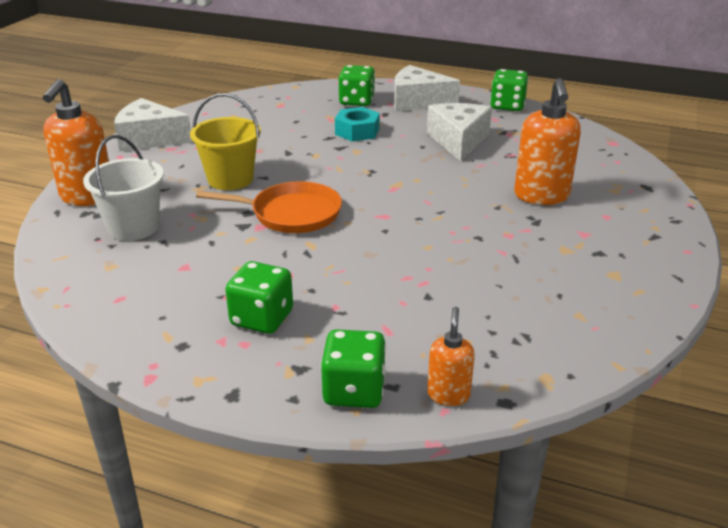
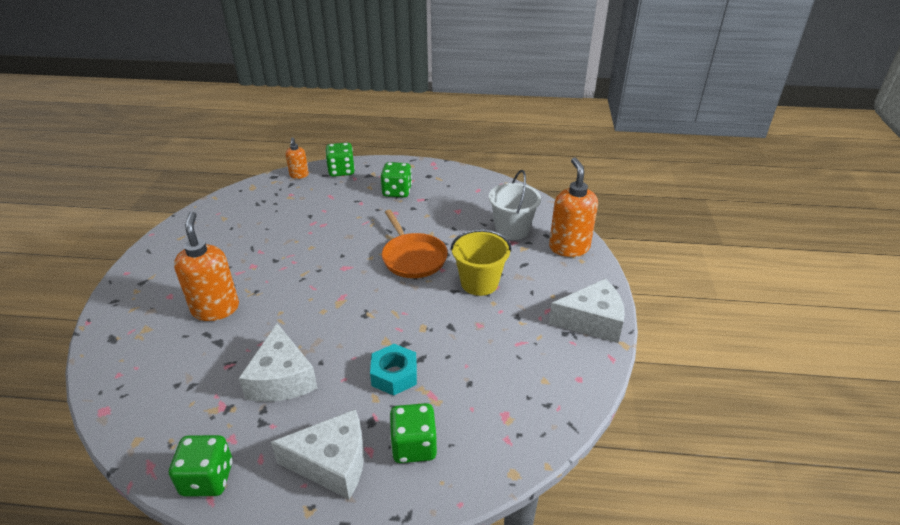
camera: 165 degrees right, 5 degrees up
(291, 214) = (413, 257): orange pan -> orange pan turned 105 degrees counterclockwise

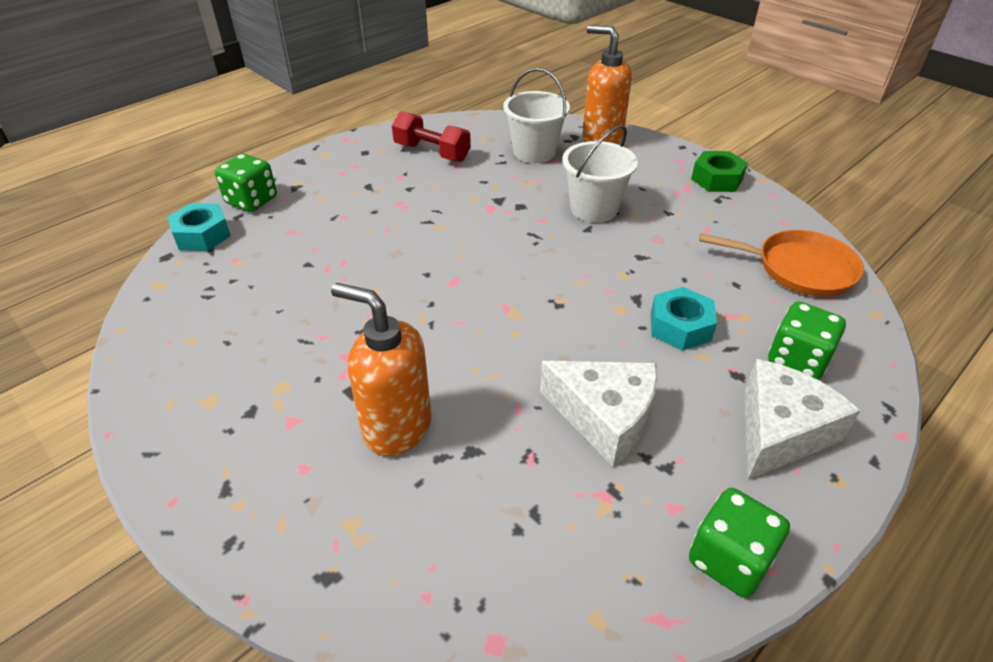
camera: 50 degrees left, 5 degrees up
(299, 175) = (202, 235): orange soap dispenser -> turquoise nut
(397, 191) = (361, 183): green dice -> none
(413, 257) = (499, 228): orange pan -> orange pan (800, 268)
(458, 196) = (432, 152): none -> red dumbbell
(479, 283) = (594, 209): yellow bucket -> white bucket
(592, 321) = (717, 179): white cheese -> green nut

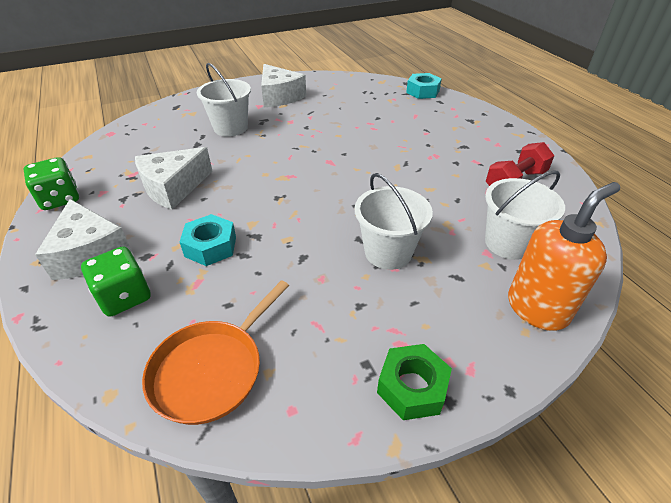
camera: 110 degrees right, 0 degrees up
(243, 403) = (279, 96): none -> white cheese
(251, 201) = (456, 106): green dice -> none
(396, 427) = (230, 128): orange soap dispenser -> white bucket

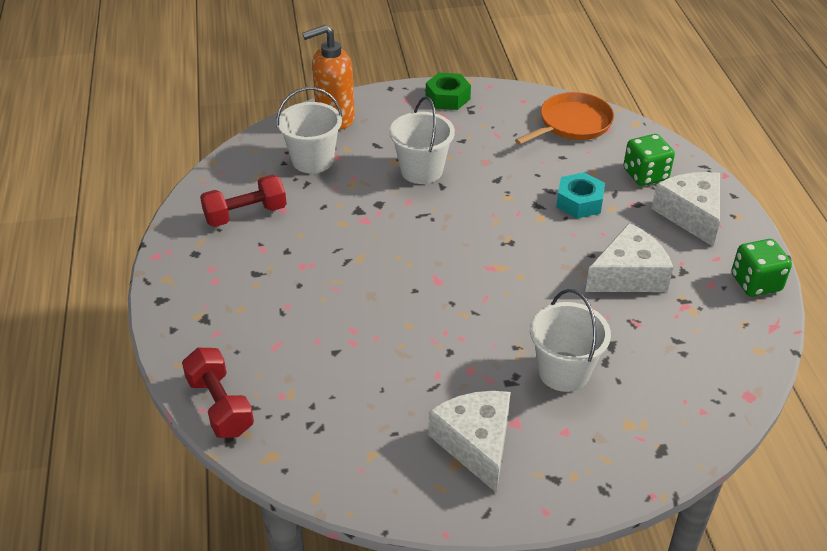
camera: 165 degrees left, 0 degrees up
(422, 91) = (220, 406): turquoise nut -> red dumbbell

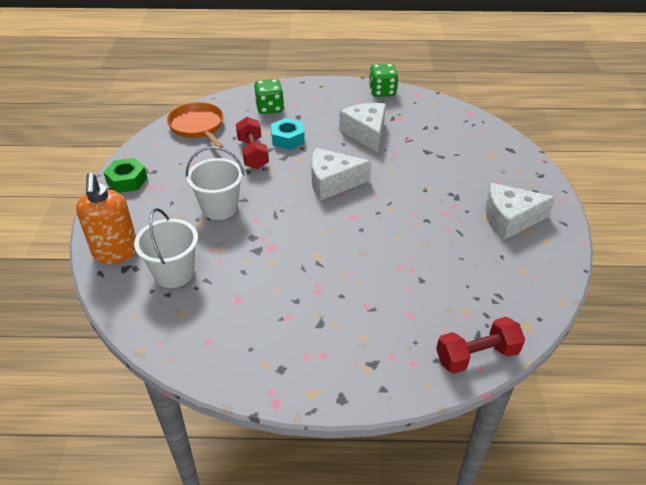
camera: 80 degrees left, 0 degrees up
(245, 214) = (235, 327): red dumbbell -> red dumbbell (253, 153)
(563, 371) = (448, 173): white bucket -> none
(691, 215) = (316, 100): white cheese -> white cheese (332, 182)

